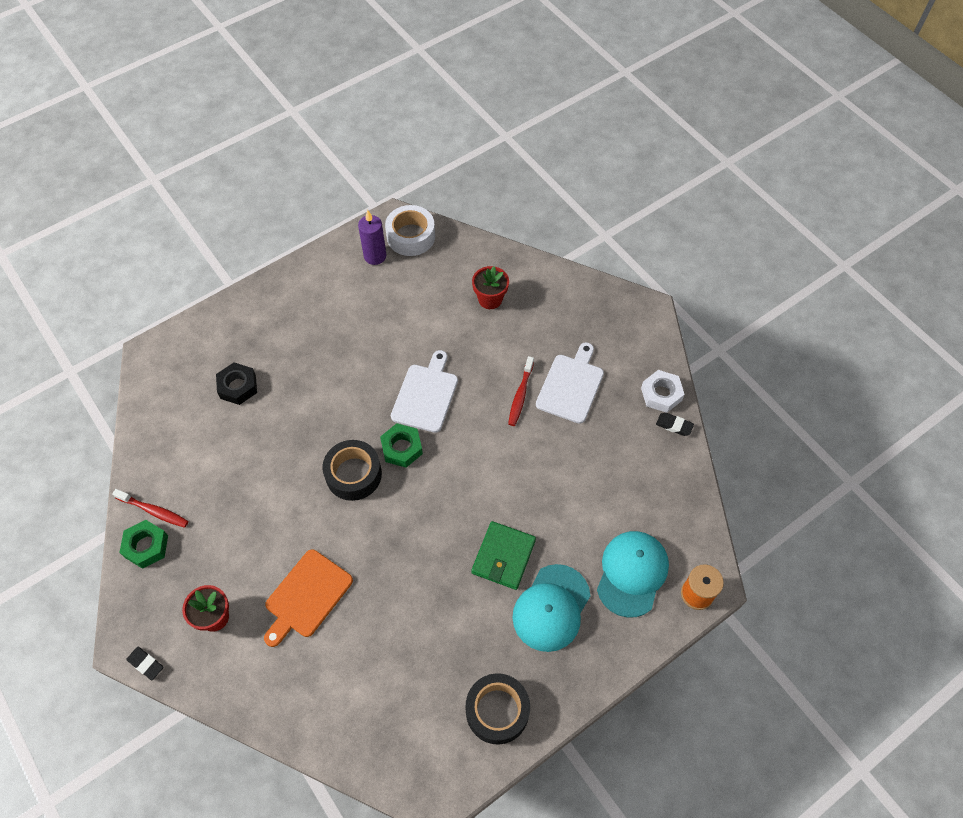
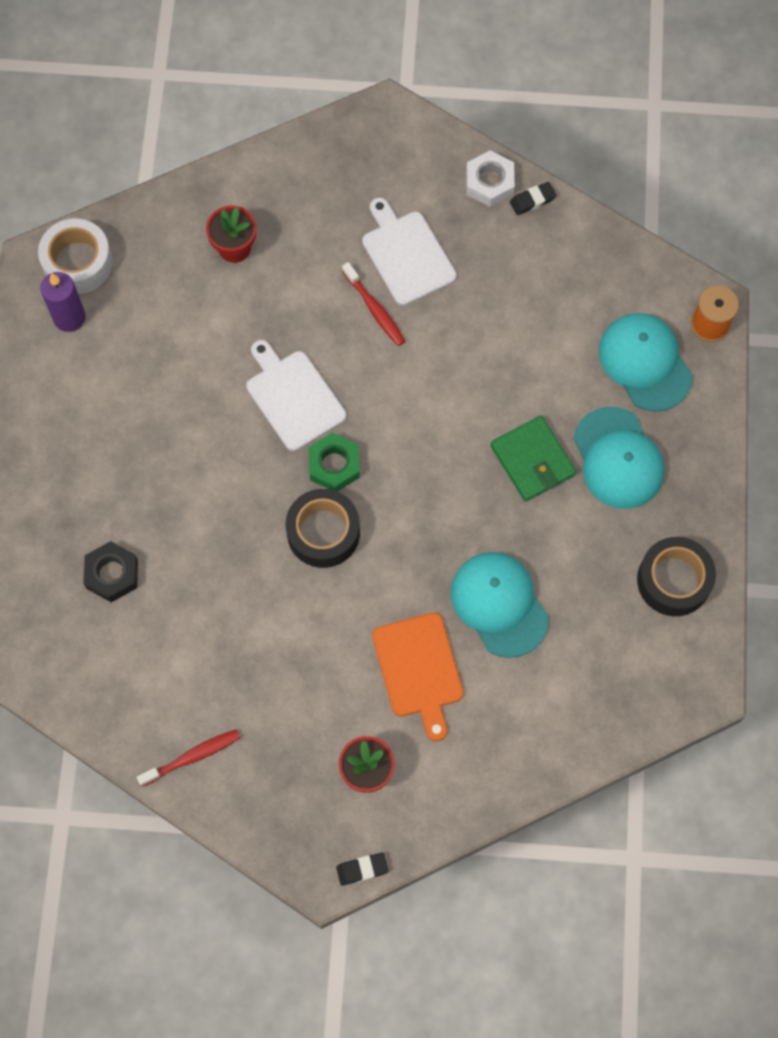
camera: 50 degrees left, 10 degrees up
(146, 546) = (228, 790): green nut -> none
(389, 611) = (499, 604): none -> turquoise cap

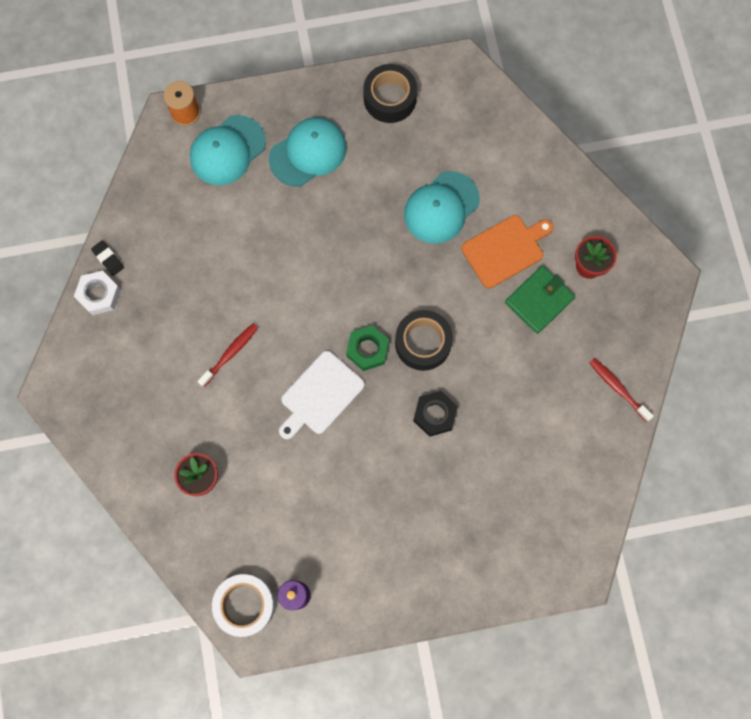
camera: 105 degrees left, 5 degrees up
(112, 574) = (501, 490): black nut -> black nut (434, 414)
(362, 869) = (655, 252): black eraser -> none
(406, 255) = (177, 342): white cutting board -> none
(532, 460) = (325, 210): green wallet -> green wallet (539, 300)

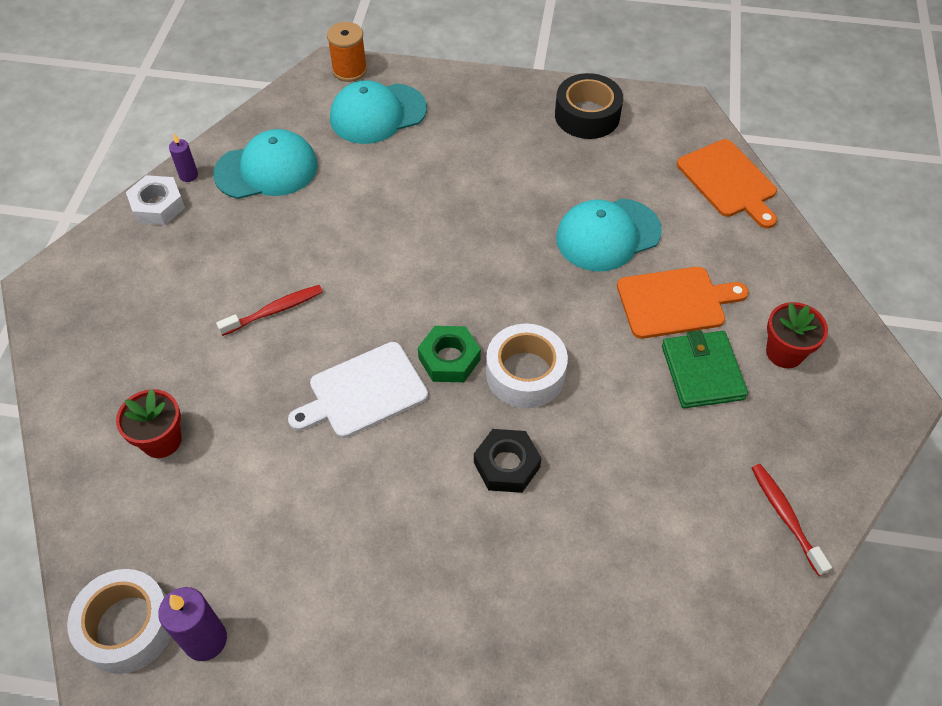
camera: 20 degrees right, 20 degrees down
(108, 259) = (188, 175): black eraser -> purple candle
(308, 153) = (468, 140): turquoise cap -> turquoise cap (266, 169)
(423, 343) = (525, 374): black tape -> white tape
(513, 128) = (729, 181): none -> orange cutting board
(539, 300) = (702, 372): green wallet -> green wallet turned 75 degrees counterclockwise

